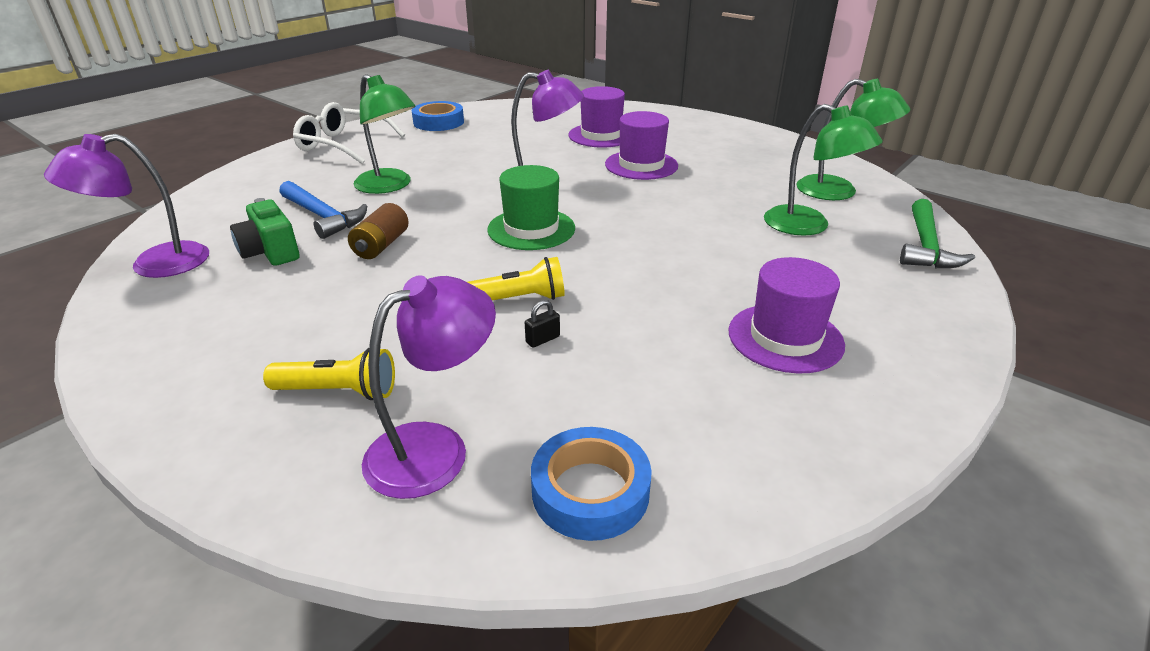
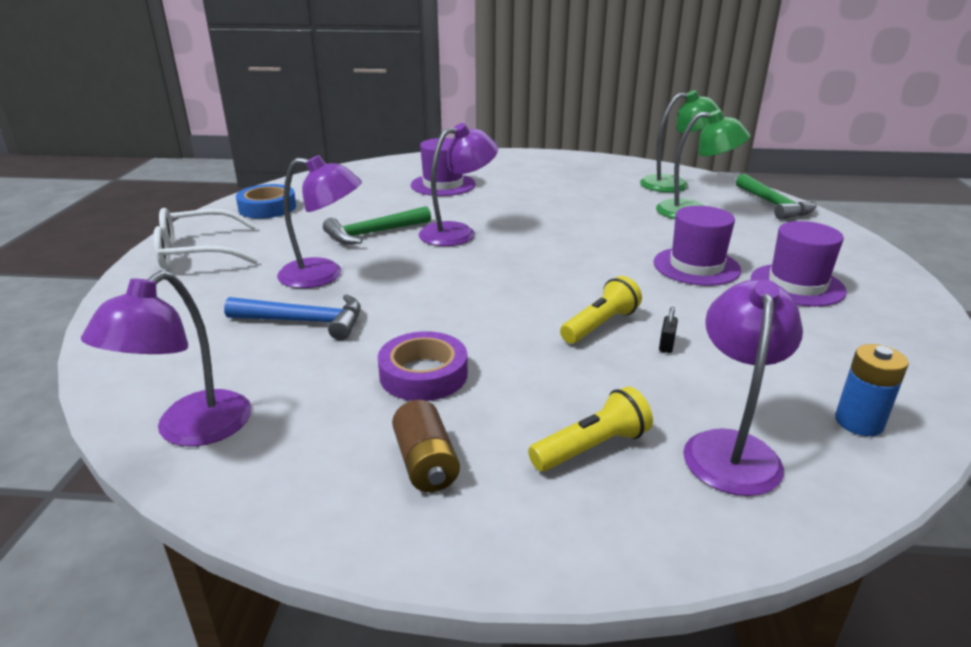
camera: 35 degrees left, 5 degrees down
(270, 252) = (309, 370): green camera -> none
(328, 284) = (423, 374): none -> purple tape
(381, 245) = (411, 326): brown battery -> brown battery (426, 463)
(390, 186) = (323, 275): green lamp -> purple lamp
(477, 163) = (373, 233): none -> green hammer
(531, 229) = (516, 271): green hat -> none
(590, 491) = (859, 422): blue tape -> blue battery
(641, 165) = (515, 200): purple hat -> purple hat (696, 266)

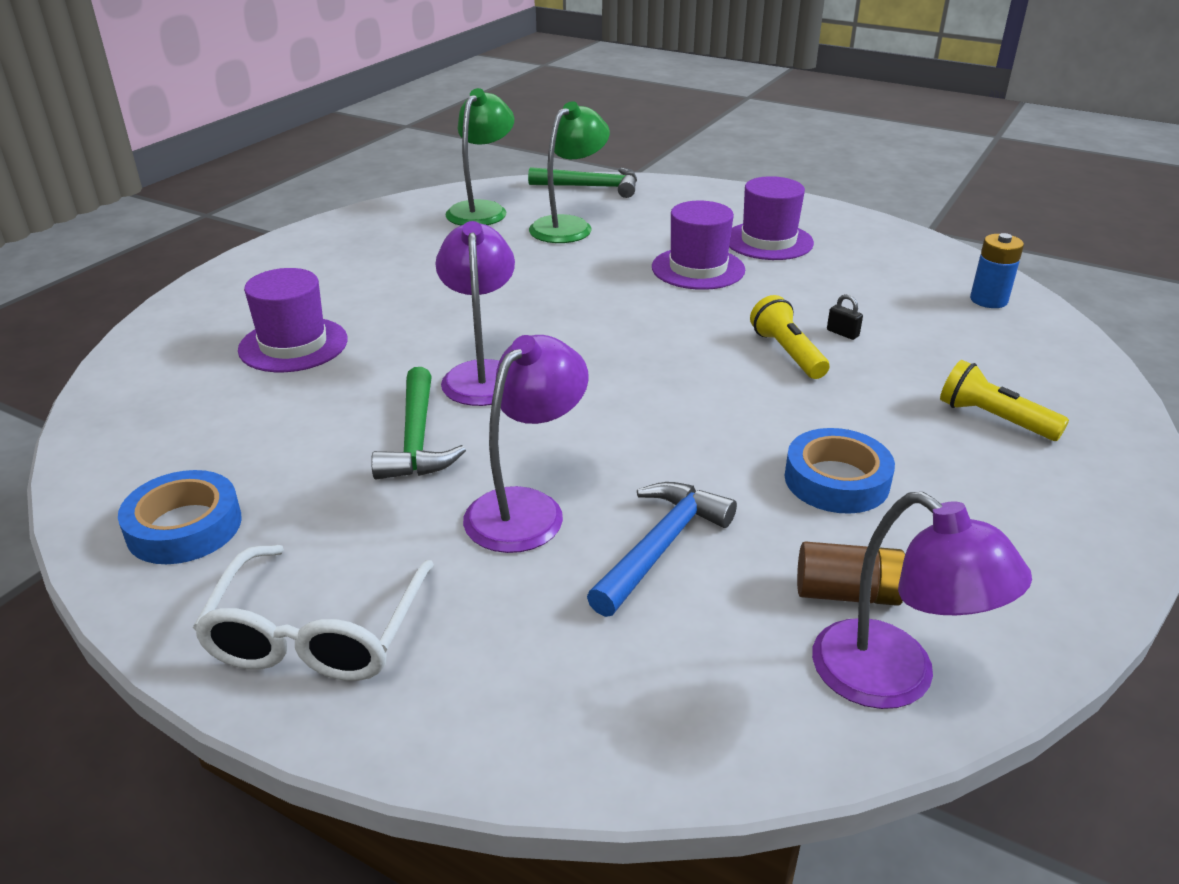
camera: 65 degrees left, 5 degrees up
(423, 374) = (836, 480): purple tape -> blue tape
(426, 463) = (998, 513): brown battery -> brown battery (847, 593)
(591, 447) = (993, 419): yellow flashlight -> yellow flashlight turned 45 degrees counterclockwise
(731, 448) = (1009, 359): purple lamp -> none

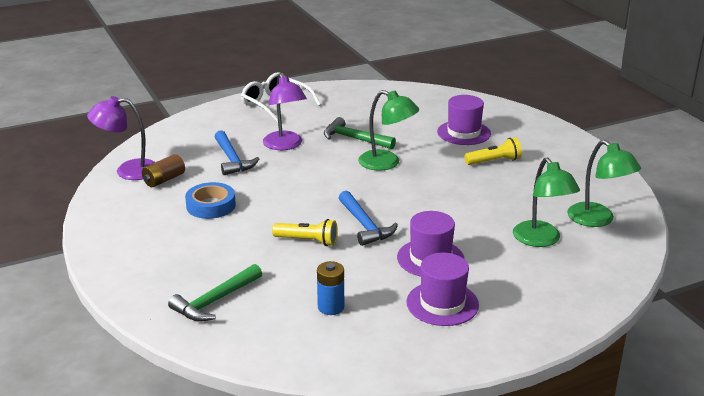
camera: 125 degrees right, 5 degrees down
(184, 527) = (353, 97): blue tape -> none
(482, 374) = (387, 163): purple lamp -> green lamp
(592, 187) = (610, 275): green hammer -> green hammer (215, 301)
(689, 328) = (365, 225): none -> blue hammer
(842, 333) = (303, 267): black padlock -> none
(988, 300) = (269, 342): blue battery -> blue battery (331, 307)
(993, 419) = (185, 265): yellow flashlight -> yellow flashlight (494, 161)

